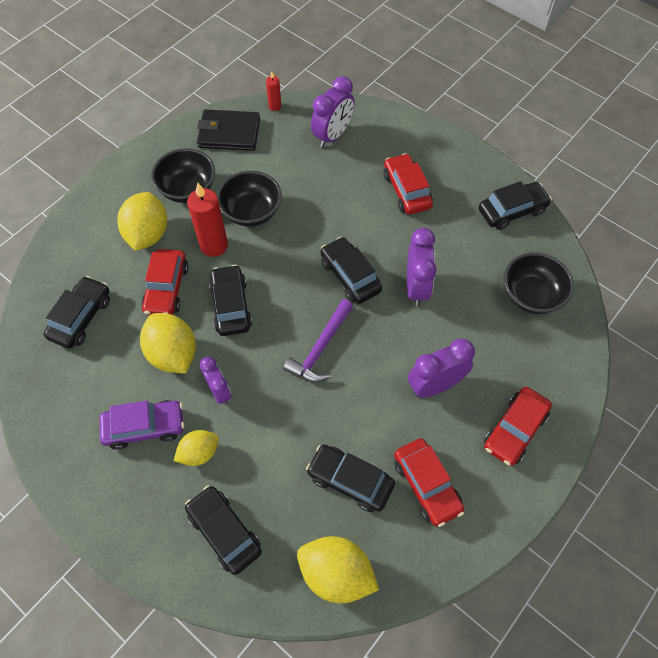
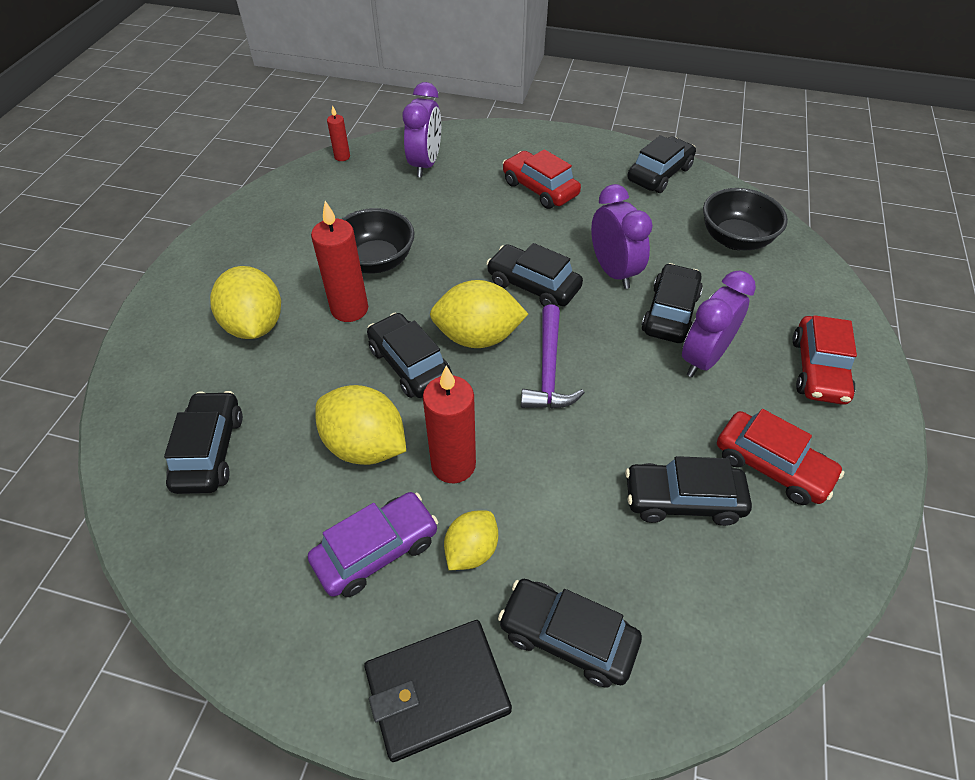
camera: 25 degrees left, 10 degrees down
(167, 288) = (314, 375): red car -> none
(187, 189) = (282, 263): black bowl -> none
(219, 391) = (453, 465): purple clock -> red candle
(229, 133) = (302, 195): black wallet -> black wallet (437, 690)
(336, 574) = (744, 620): yellow lemon -> yellow lemon (478, 337)
(435, 339) = (670, 313): none -> black car

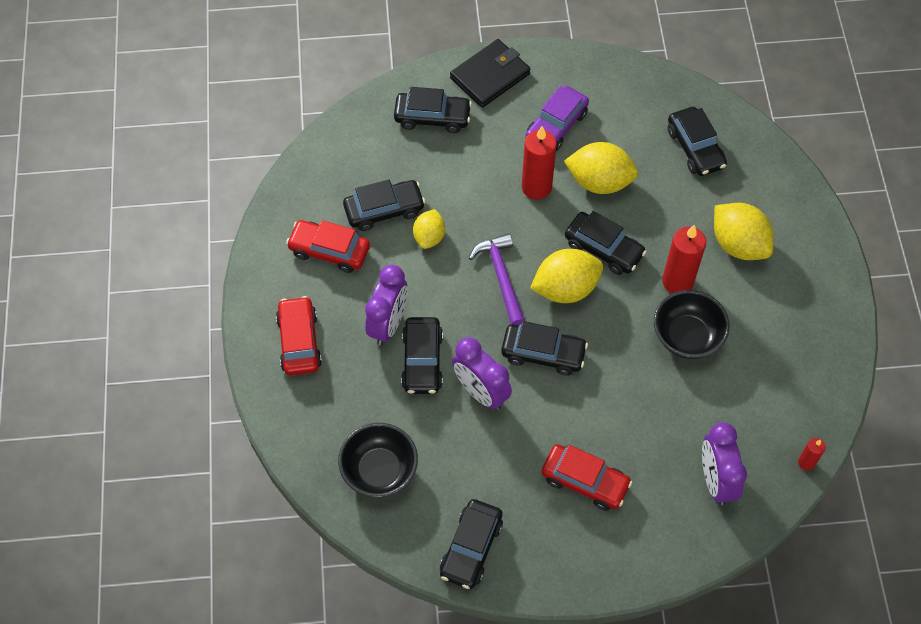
camera: 160 degrees right, 10 degrees up
(471, 550) = (502, 142): yellow lemon -> yellow lemon (429, 237)

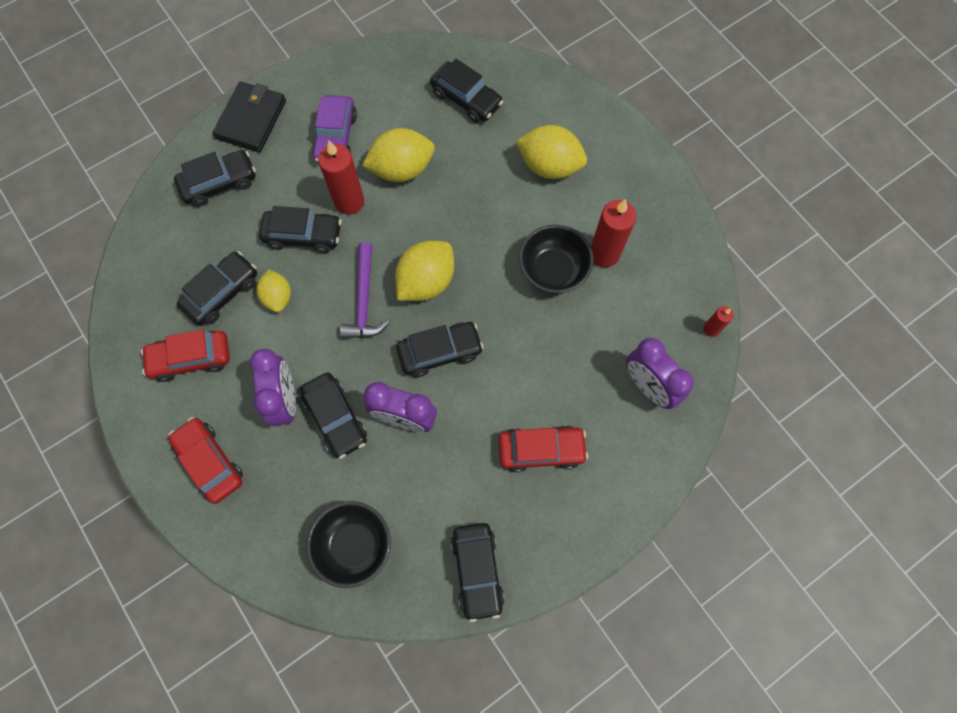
camera: 30 degrees left, 10 degrees up
(501, 277) = (364, 300): purple hammer -> purple hammer turned 135 degrees counterclockwise
(603, 249) = (439, 228): black car -> black car (303, 235)
(677, 282) = (518, 225): red candle -> red candle (604, 254)

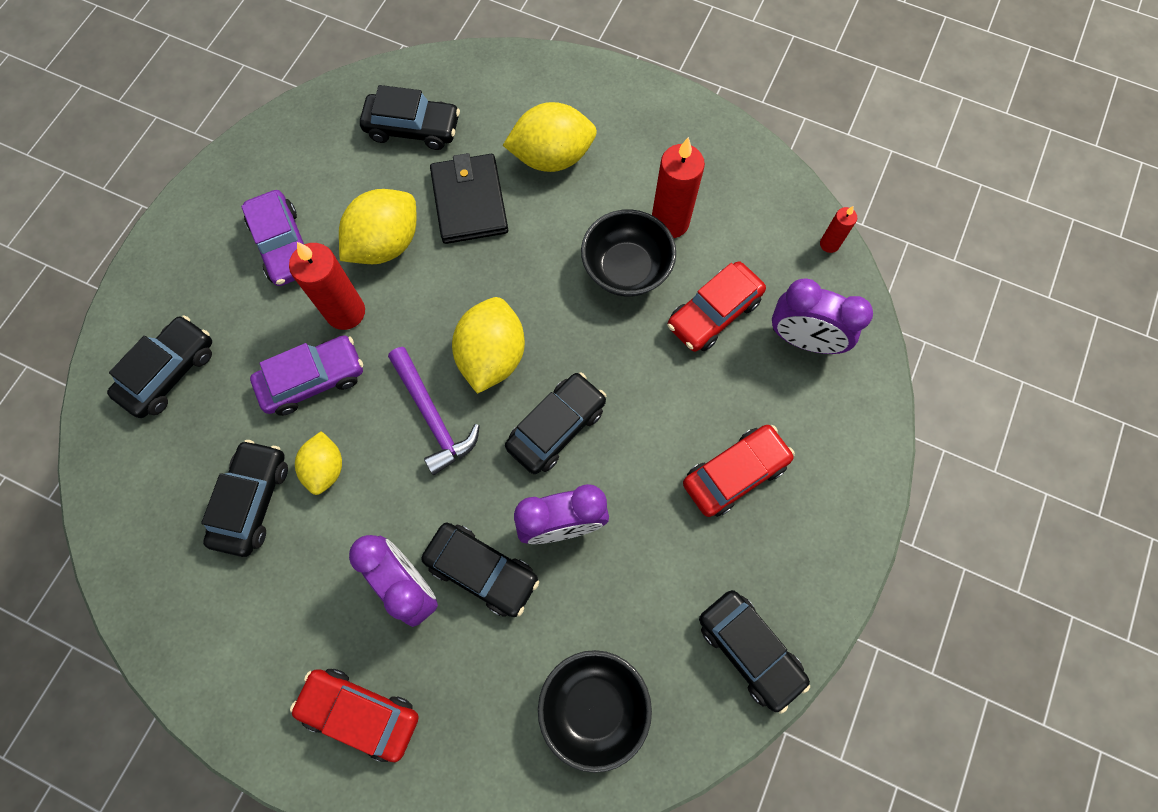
camera: 30 degrees left, 0 degrees up
(191, 359) = (261, 602): red car -> red car (713, 313)
(251, 119) = (165, 277): black wallet -> black wallet (469, 202)
(278, 297) = (325, 468): yellow lemon -> yellow lemon turned 45 degrees clockwise
(303, 235) = (313, 379): black car -> purple car

